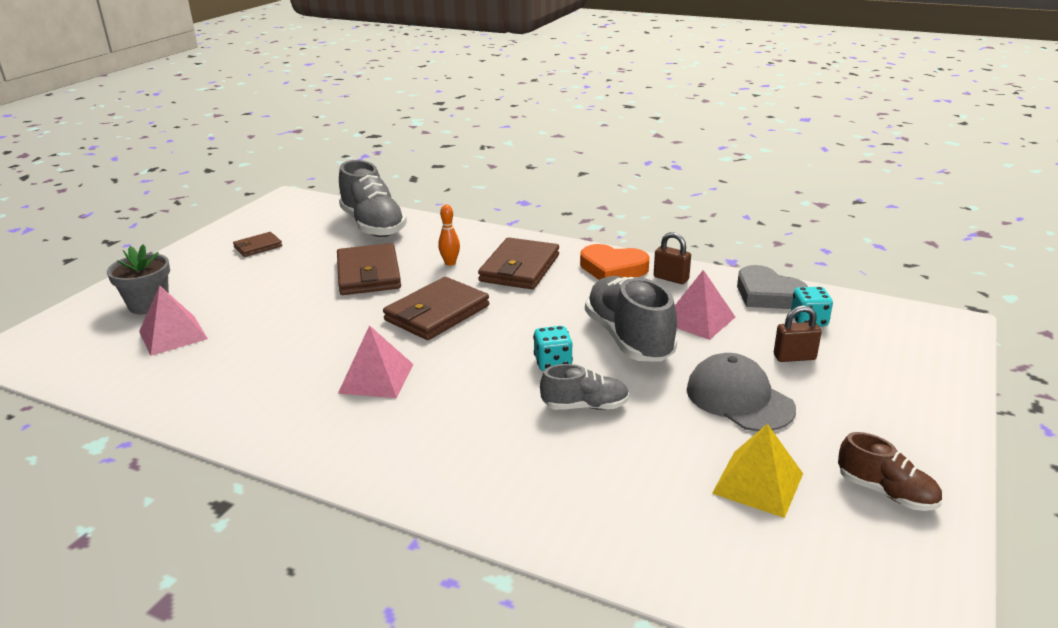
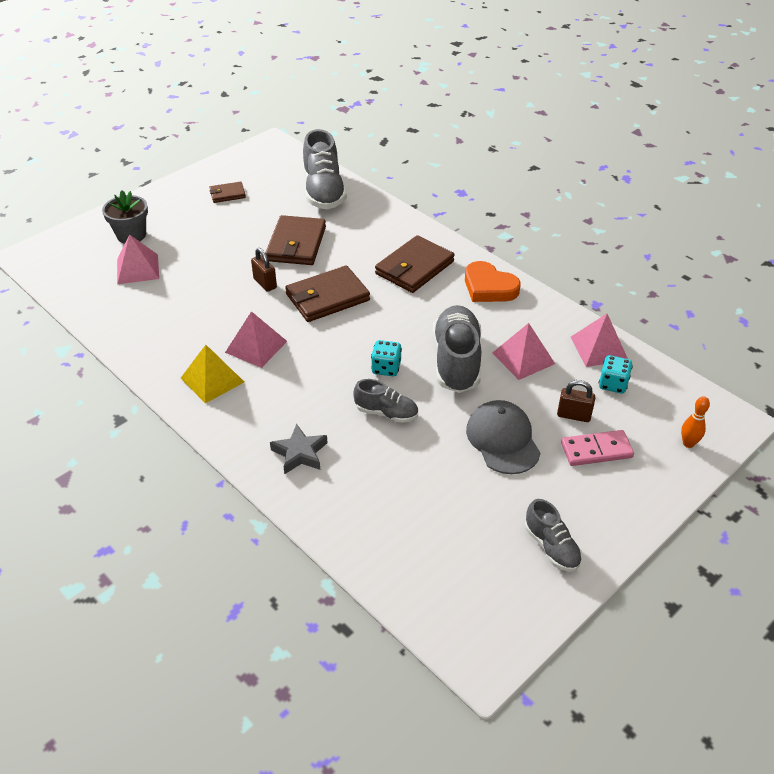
camera: 20 degrees right, 15 degrees up
(450, 263) = (363, 248): orange bowling pin -> orange bowling pin (688, 443)
(505, 477) = (300, 453): none -> grey star
(671, 278) = (530, 310): brown padlock -> brown padlock (265, 283)
(758, 483) = (466, 511): yellow pyramid -> yellow pyramid (212, 380)
(767, 294) = (599, 348): grey heart -> pink pyramid
(846, 383) = (596, 450): none -> pink domino
(886, 492) = (551, 547): brown shoe -> grey shoe

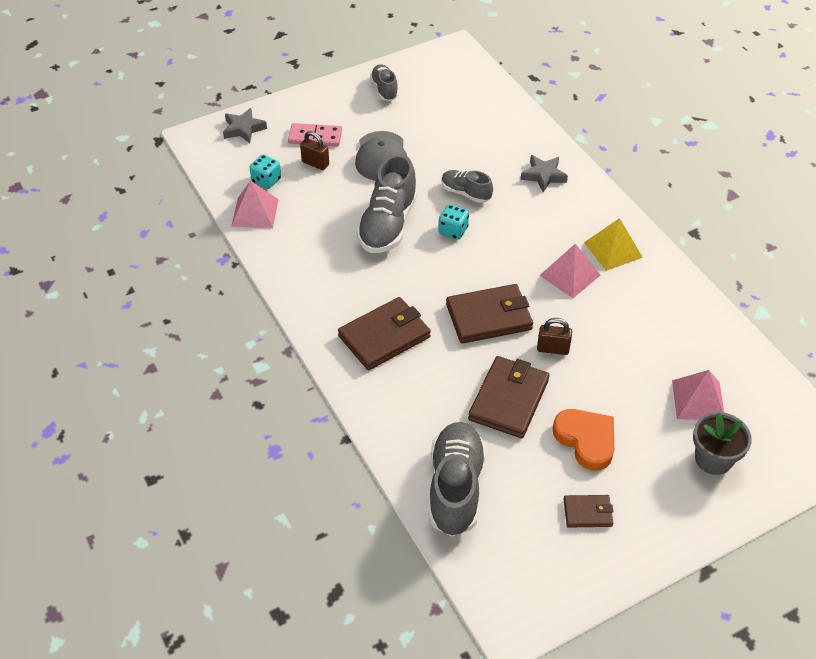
camera: 165 degrees left, 5 degrees up
(265, 283) = (553, 349): brown padlock -> brown padlock turned 60 degrees counterclockwise
(489, 287) = (318, 296): orange heart -> orange heart (586, 440)
(523, 358) = (327, 216): pink pyramid -> none
(688, 443) = (243, 129): orange bowling pin -> grey star

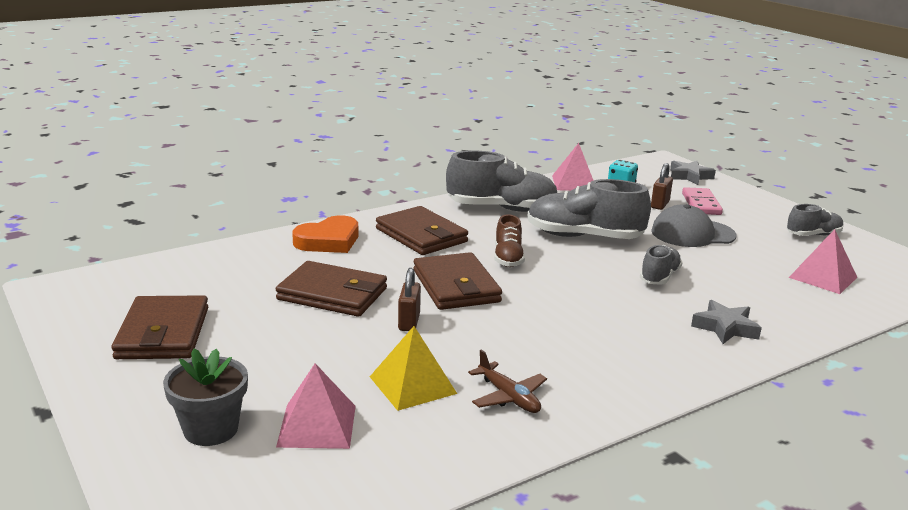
camera: 85 degrees right, 25 degrees down
(433, 279) = (508, 258): none -> brown shoe
(453, 231) = (590, 269): turquoise dice -> none
(455, 488) = (223, 265): grey shoe -> grey shoe (502, 209)
(570, 275) = (539, 339): pink pyramid -> pink pyramid (823, 277)
(586, 440) = (265, 337): orange heart -> orange heart (329, 241)
(587, 512) = (163, 333): brown wallet -> brown wallet, size x1.88
(612, 250) = (600, 373): yellow pyramid -> yellow pyramid (412, 385)
(648, 299) = (509, 397): none -> brown plane

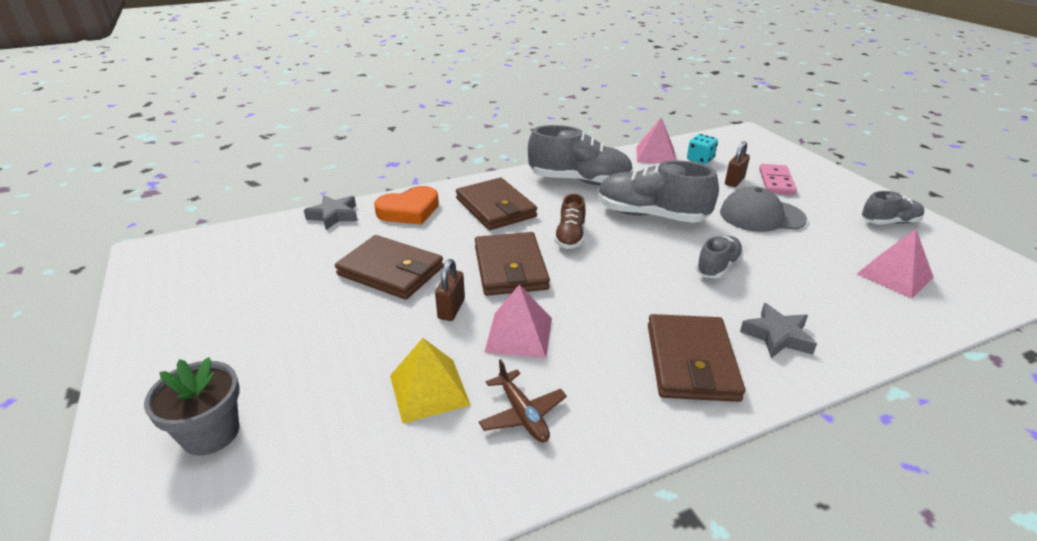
camera: 10 degrees right, 10 degrees up
(163, 333) = (220, 308): brown wallet -> brown wallet (691, 362)
(317, 425) = (315, 437): pink pyramid -> pink pyramid (519, 334)
(689, 176) = (770, 150): grey star -> grey star (334, 216)

